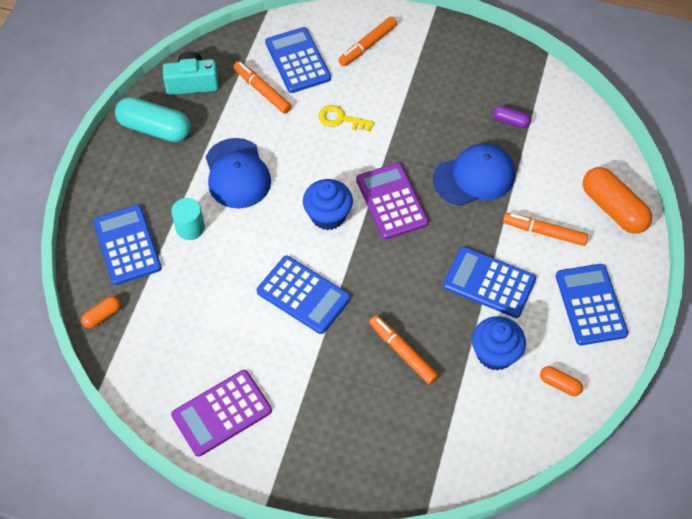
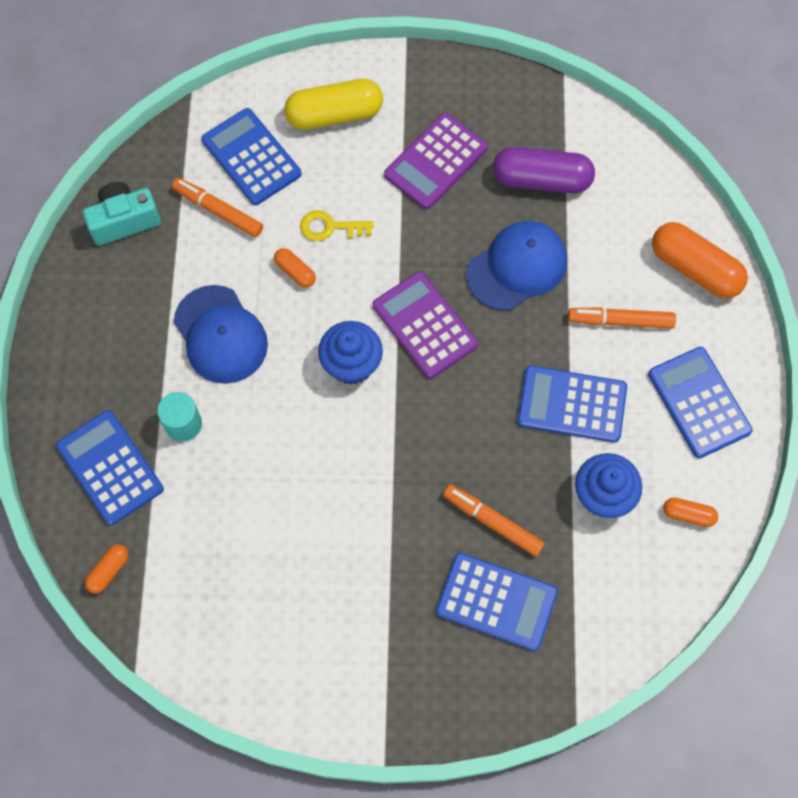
camera: 15 degrees left, 10 degrees up
(155, 128) = (95, 297): turquoise capsule -> none
(222, 413) = (297, 659): purple calculator -> purple calculator (436, 161)
(303, 295) = (351, 478): blue calculator -> blue calculator (496, 601)
(305, 143) = (295, 272): none -> orange capsule
(367, 45) = (334, 115): orange marker -> yellow capsule
(510, 121) = (541, 180): purple capsule -> purple capsule, size x2.04

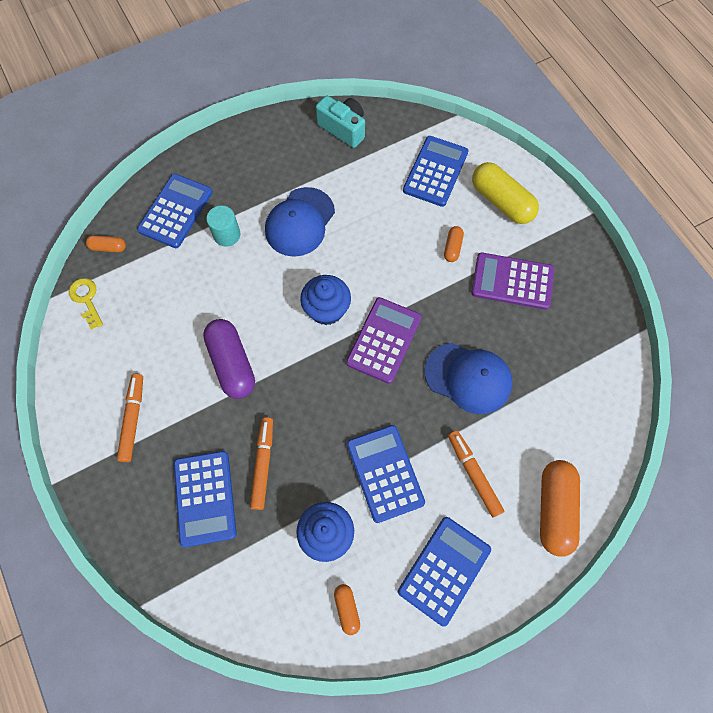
camera: 60 degrees right, 0 degrees up
(218, 211) = (385, 174): orange marker -> orange marker (133, 419)
(295, 272) = (371, 240): orange capsule -> orange capsule (452, 247)
(330, 227) = (417, 243): yellow key -> yellow key (86, 299)
(541, 180) = (548, 358): purple capsule -> purple capsule (232, 363)

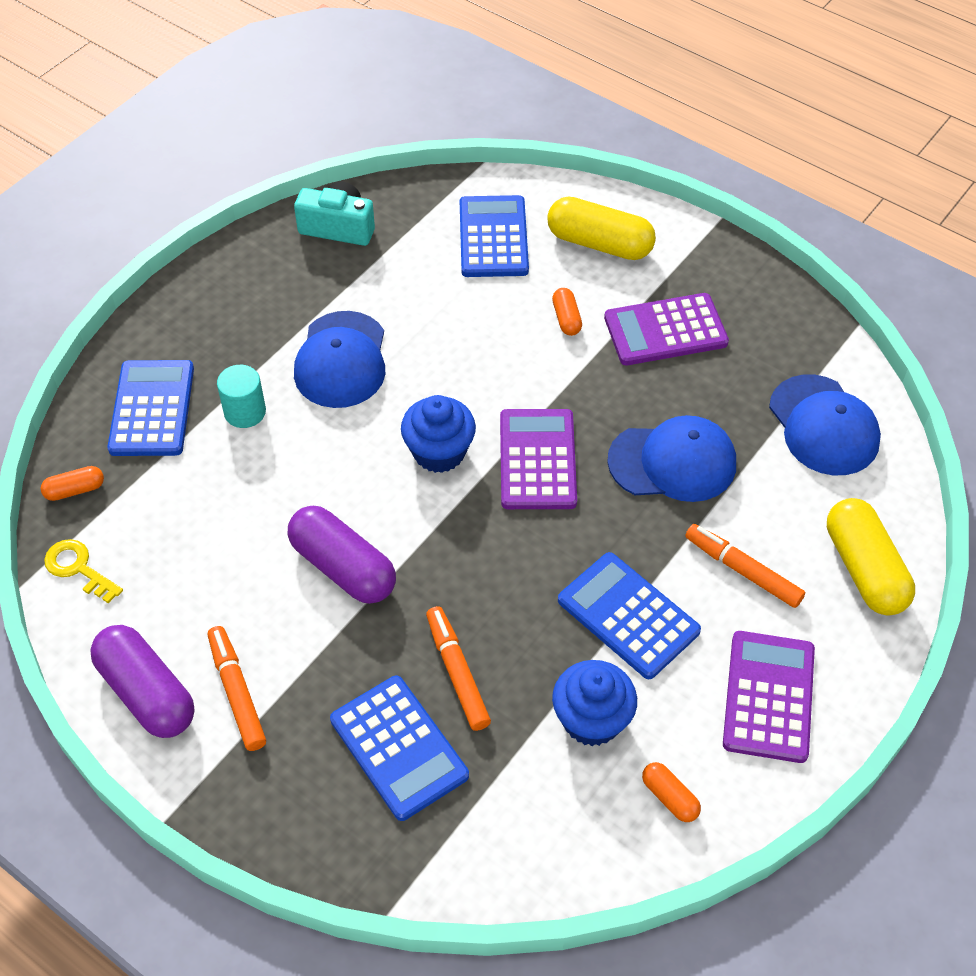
camera: 25 degrees left, 15 degrees down
(85, 396) = (147, 693): none -> purple capsule
(444, 570) = (768, 696): blue calculator -> purple calculator
(554, 509) = (864, 569): orange capsule -> yellow capsule
(582, 393) = (823, 425): none -> blue cap

